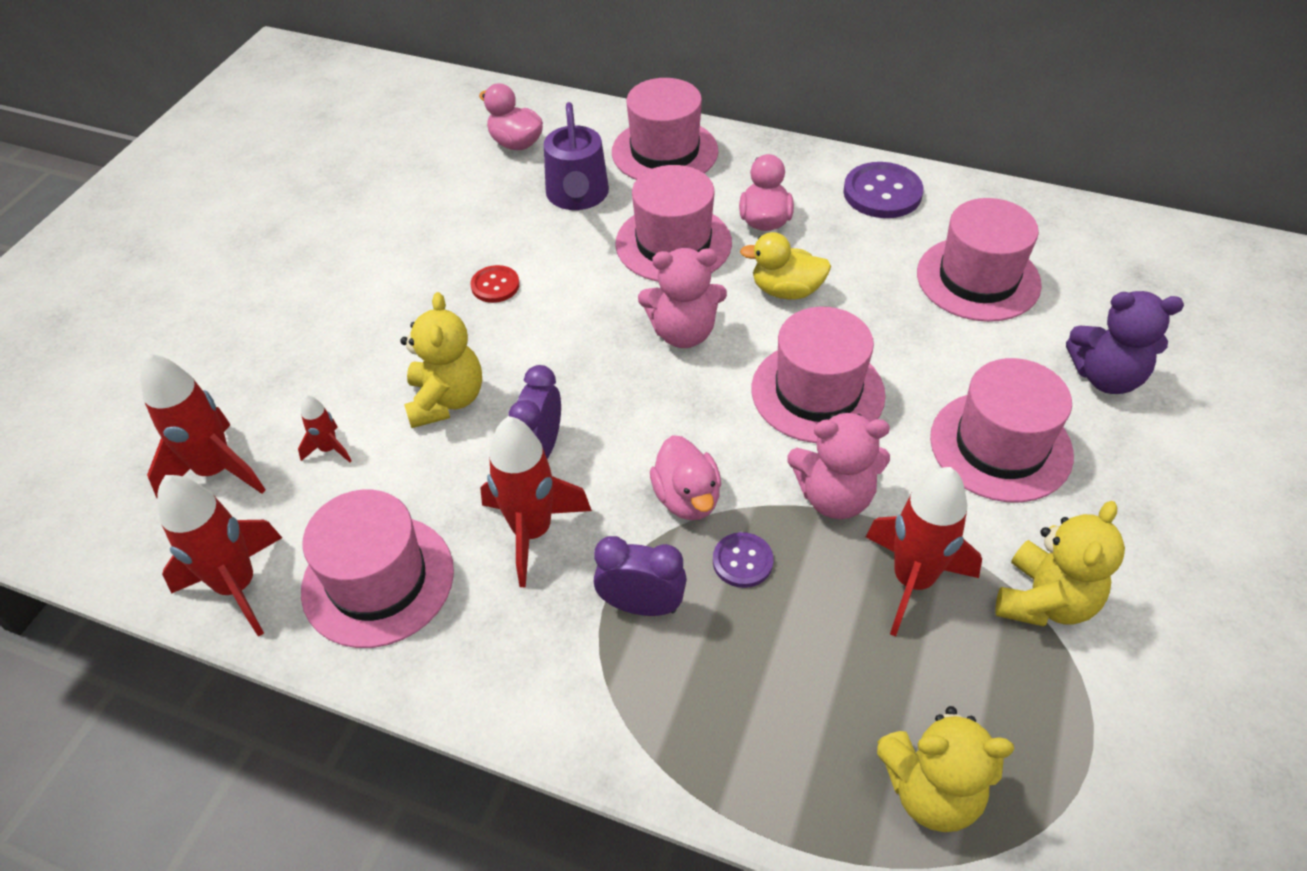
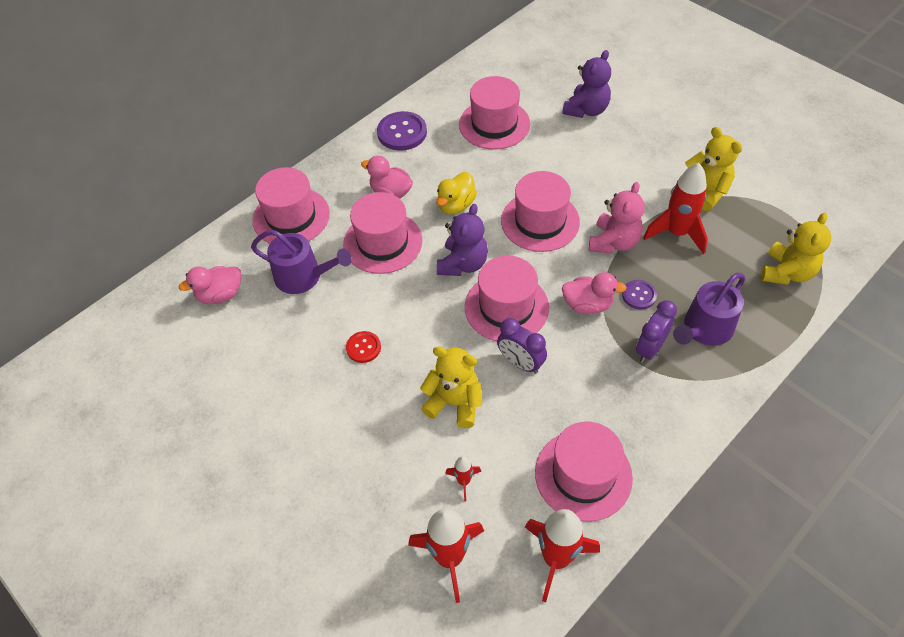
camera: 65 degrees left, 5 degrees up
(532, 532) = (580, 385): red rocket -> none
(683, 333) = (463, 264): pink teddy bear -> purple teddy bear
(721, 677) = (705, 329): none -> purple watering can
(1000, 446) = (610, 166): pink hat -> pink hat (506, 307)

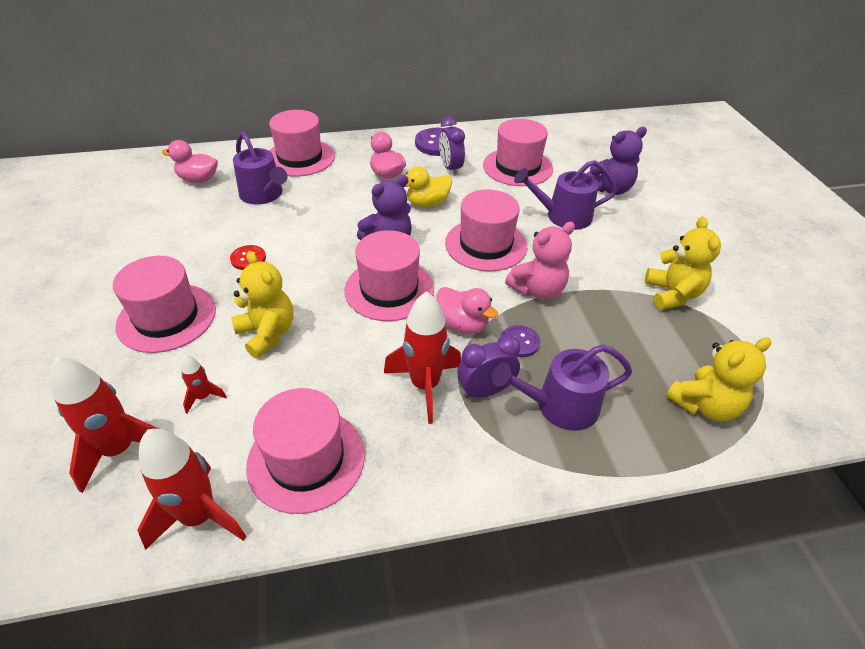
camera: 30 degrees right, 10 degrees down
(383, 242) = (344, 201): pink hat -> pink hat (167, 317)
(520, 363) = (354, 335): purple clock -> purple clock (450, 168)
(574, 159) = (563, 216): none -> purple watering can
(676, 233) = (609, 312): red rocket -> red rocket (425, 385)

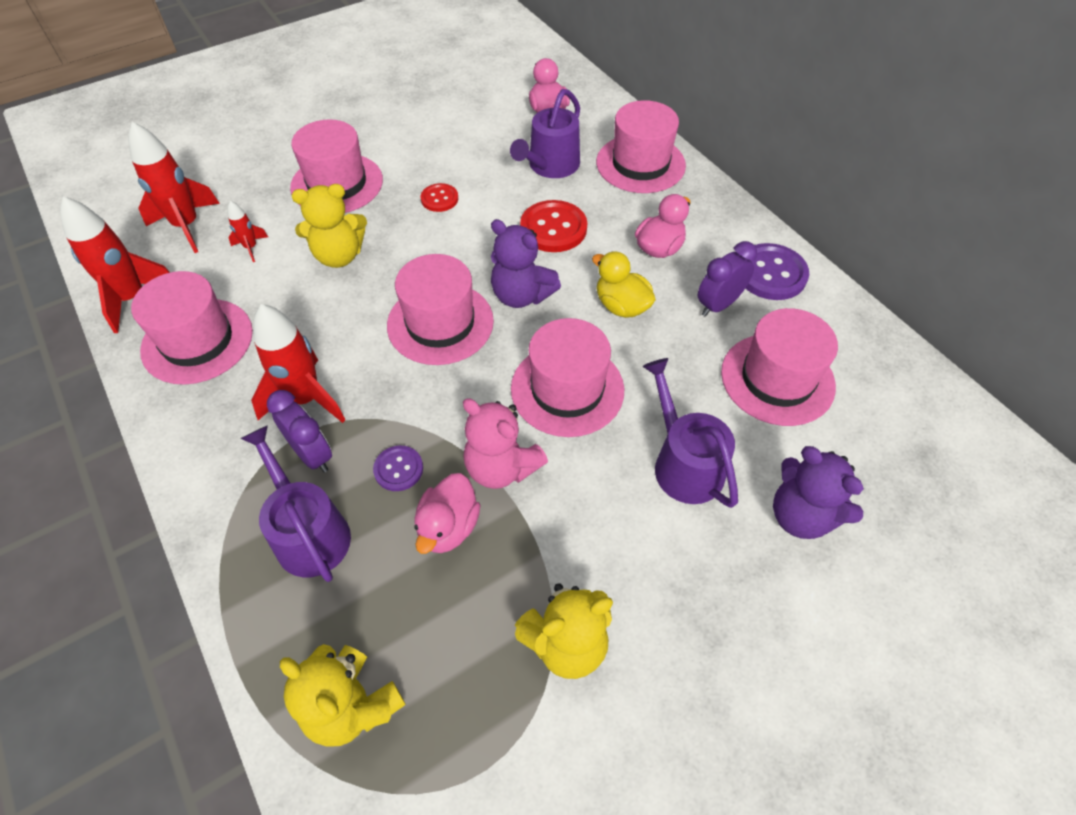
camera: 70 degrees right, 10 degrees up
(267, 334) = (339, 256): yellow teddy bear -> yellow teddy bear turned 45 degrees clockwise
(332, 211) = (553, 228): none -> red button
(462, 324) = (409, 405): pink duck -> pink duck (448, 527)

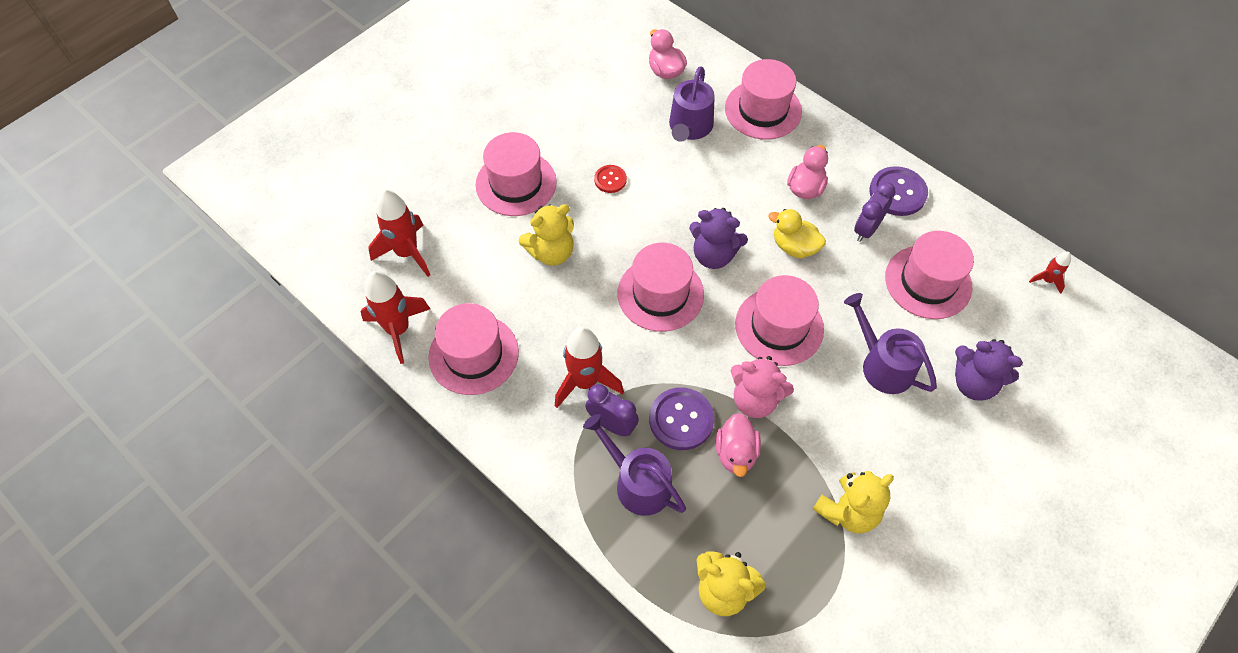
camera: 15 degrees left, 5 degrees up
(251, 248) = (473, 261): red rocket -> red rocket (1046, 280)
(398, 469) = (681, 419): purple button -> purple button, size x1.73
(553, 228) = (715, 188): red button -> none

